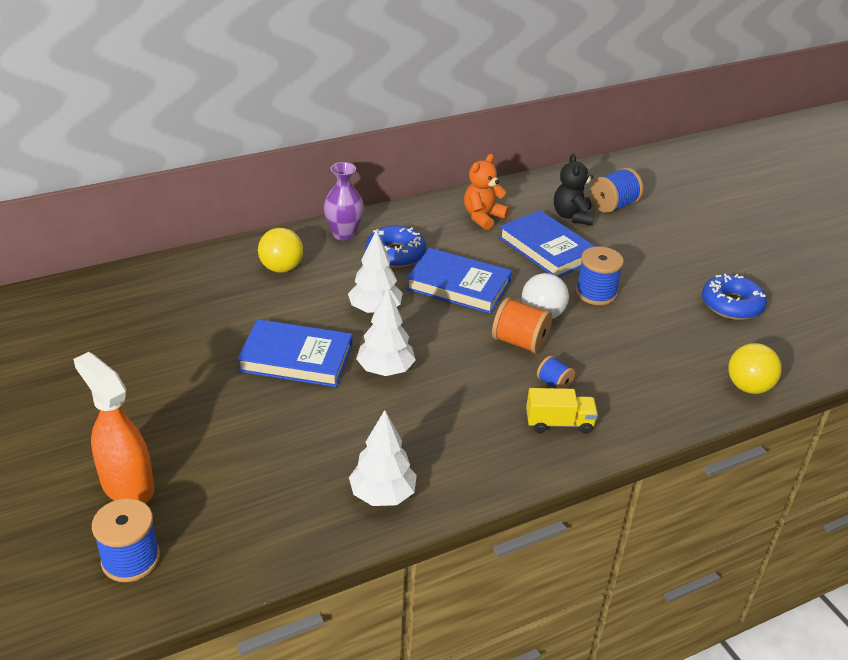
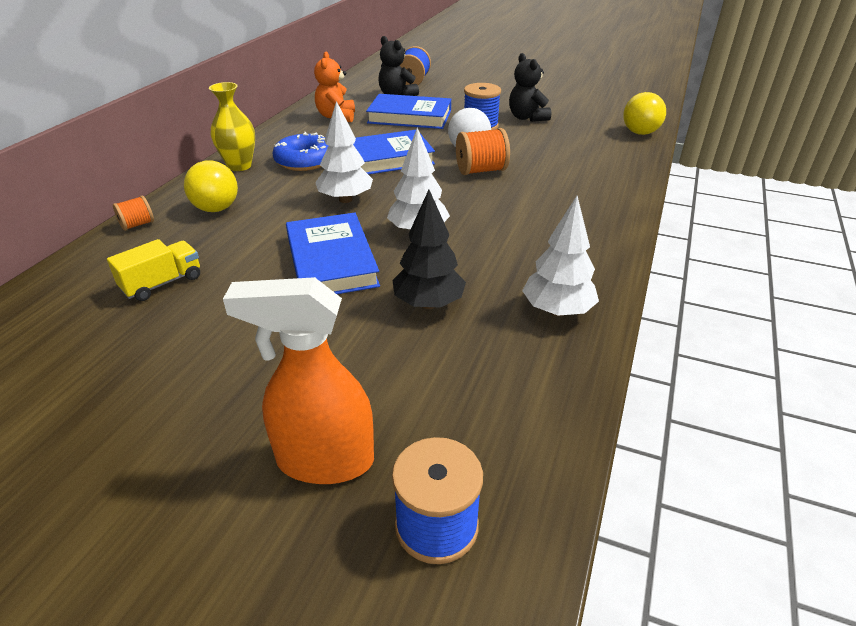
camera: 40 degrees left, 0 degrees up
(221, 255) = (137, 225): none -> orange spool
(296, 358) = (331, 261): blue book -> blue book turned 75 degrees counterclockwise
(309, 431) = (428, 303): none -> black tree
(344, 234) = (239, 166): purple vase -> yellow vase
(554, 383) = (542, 181): blue spool -> none
(559, 423) = (584, 200): yellow truck -> yellow truck (162, 283)
(658, 307) = (527, 118): none -> black teddy bear
(731, 305) = (561, 101): blue donut -> none

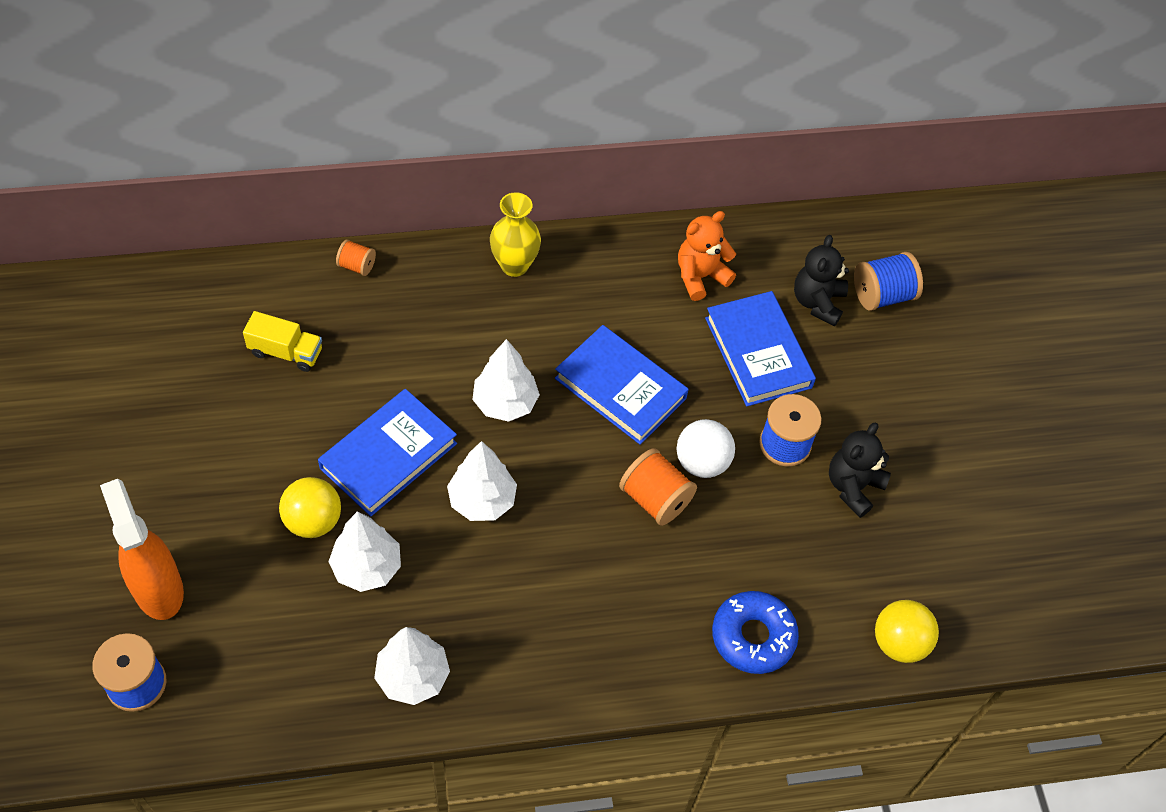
camera: 55 degrees right, 20 degrees up
(216, 209) = (420, 306): yellow ball -> yellow ball (313, 521)
(304, 161) = (565, 315): blue donut -> blue donut (753, 637)
(428, 303) = (367, 567): black tree -> white tree

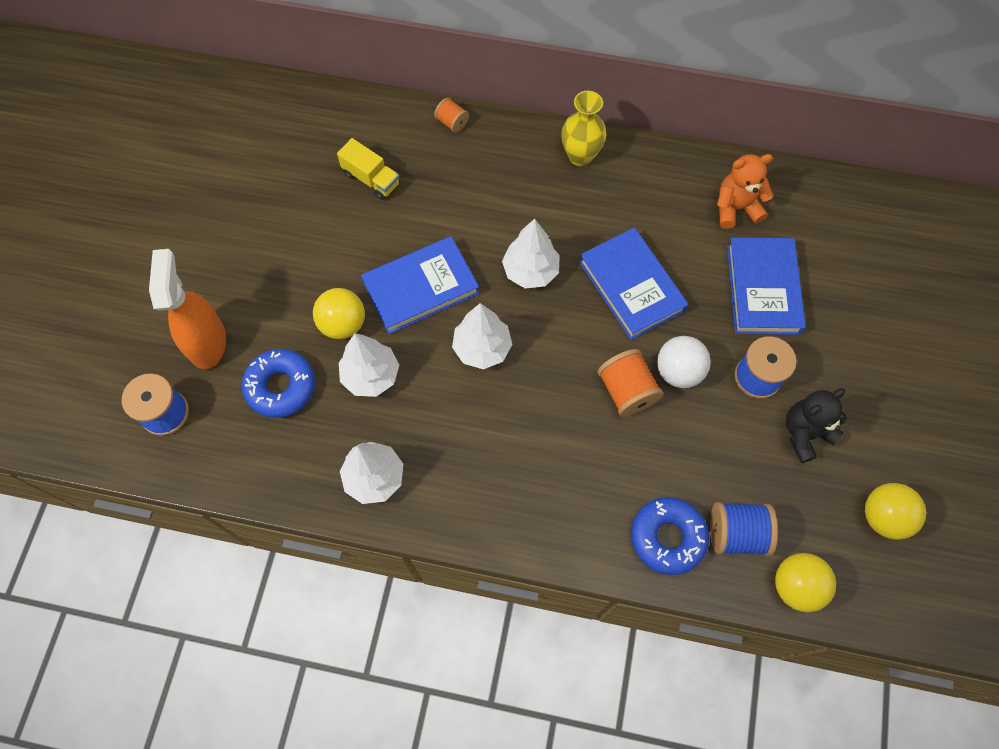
camera: 25 degrees right, 10 degrees up
(266, 611) = (281, 386): none -> blue donut
(817, 302) = (833, 259): black teddy bear -> none
(882, 295) = (895, 269): blue spool -> blue spool (736, 533)
(959, 546) = (883, 517): none -> yellow ball

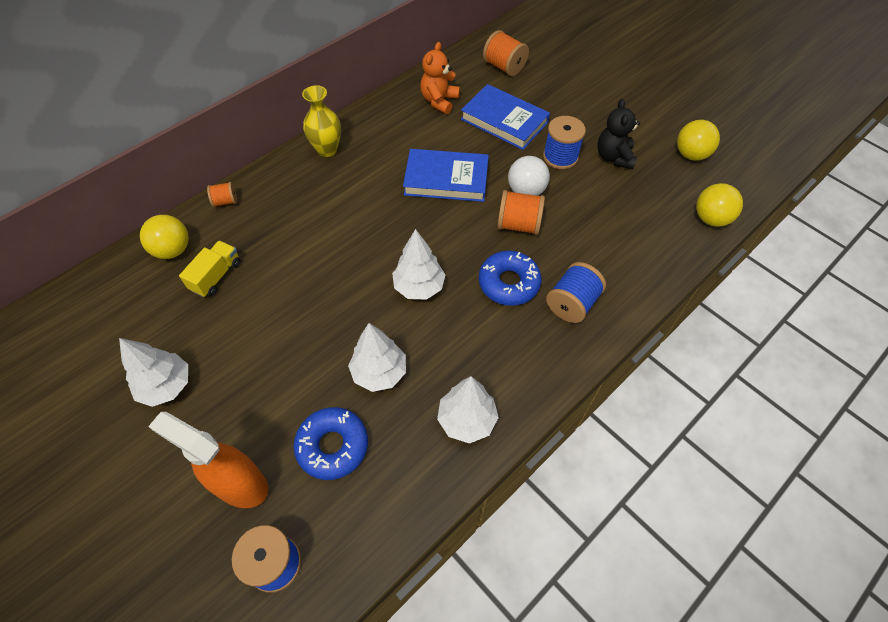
camera: 55 degrees left, 10 degrees down
(343, 324) = (319, 367): yellow ball -> yellow ball (173, 250)
(371, 179) = (216, 276): yellow truck -> yellow truck turned 45 degrees counterclockwise
(421, 288) = (337, 297): blue book -> none
(530, 271) = (385, 225): white tree -> white tree (166, 386)
(667, 537) = (638, 263): blue donut -> blue donut (509, 283)
(736, 533) = (658, 227): blue spool -> blue spool (572, 303)
(849, 237) = (504, 67): none -> orange spool

